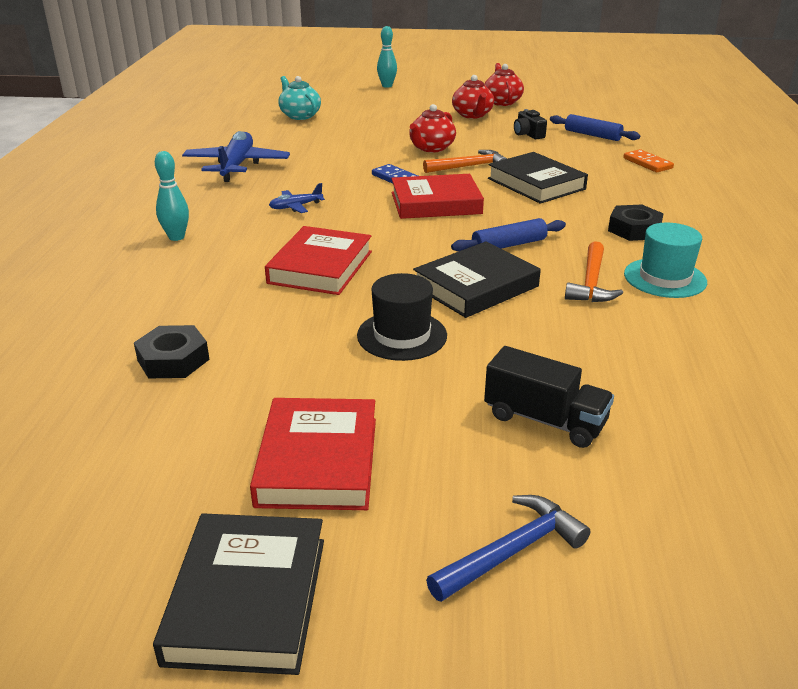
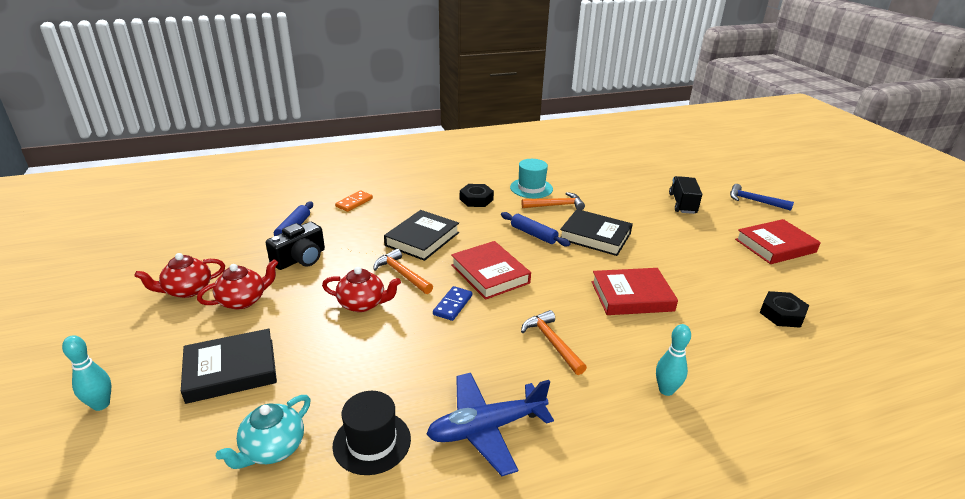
camera: 115 degrees left, 0 degrees up
(247, 599) = (845, 240): black book -> black book (231, 370)
(295, 207) = (552, 342): blue plane -> orange hammer
(402, 335) = (668, 248): black hat -> black hat (372, 442)
(528, 134) = (300, 259): black camera -> black camera, size x1.57

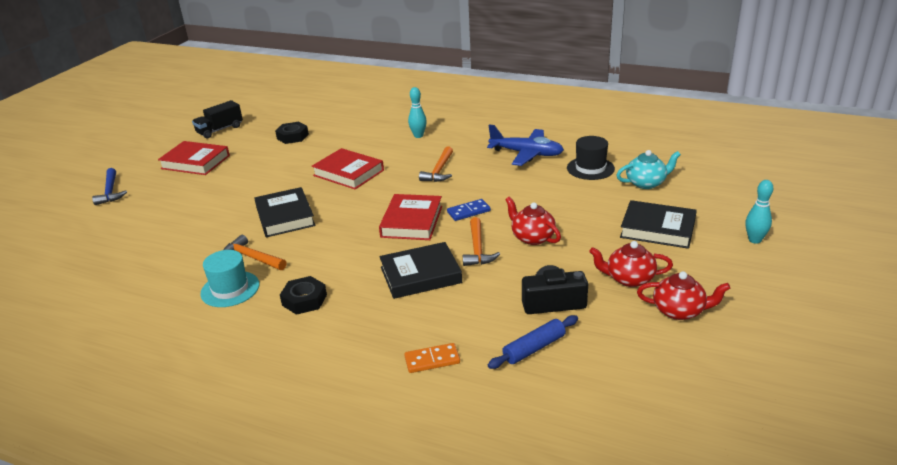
camera: 135 degrees left, 0 degrees up
(533, 234) = (325, 238): blue rolling pin -> none
(682, 204) = (160, 213): black truck -> black truck (220, 130)

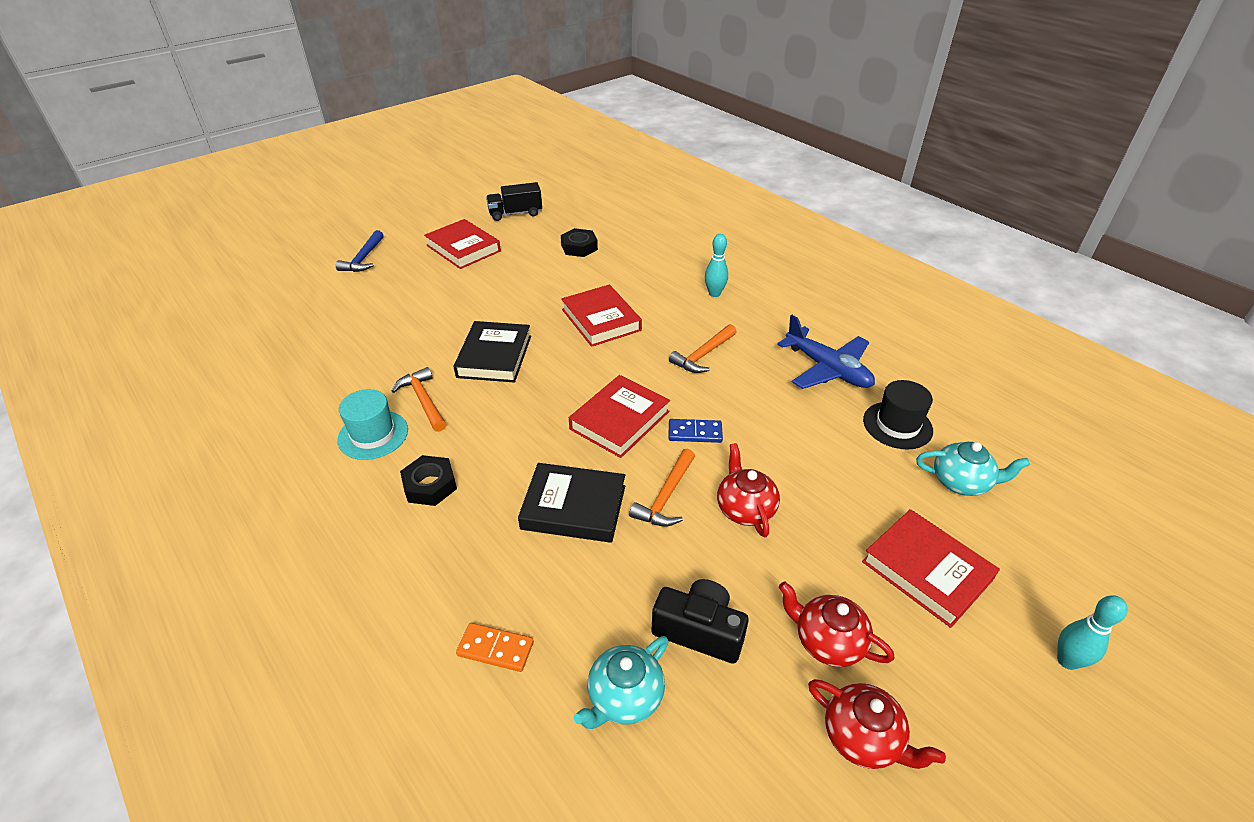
camera: 25 degrees right, 10 degrees up
(534, 348) = (624, 697): blue rolling pin -> turquoise teapot
(657, 229) = (926, 571): black book -> red book

